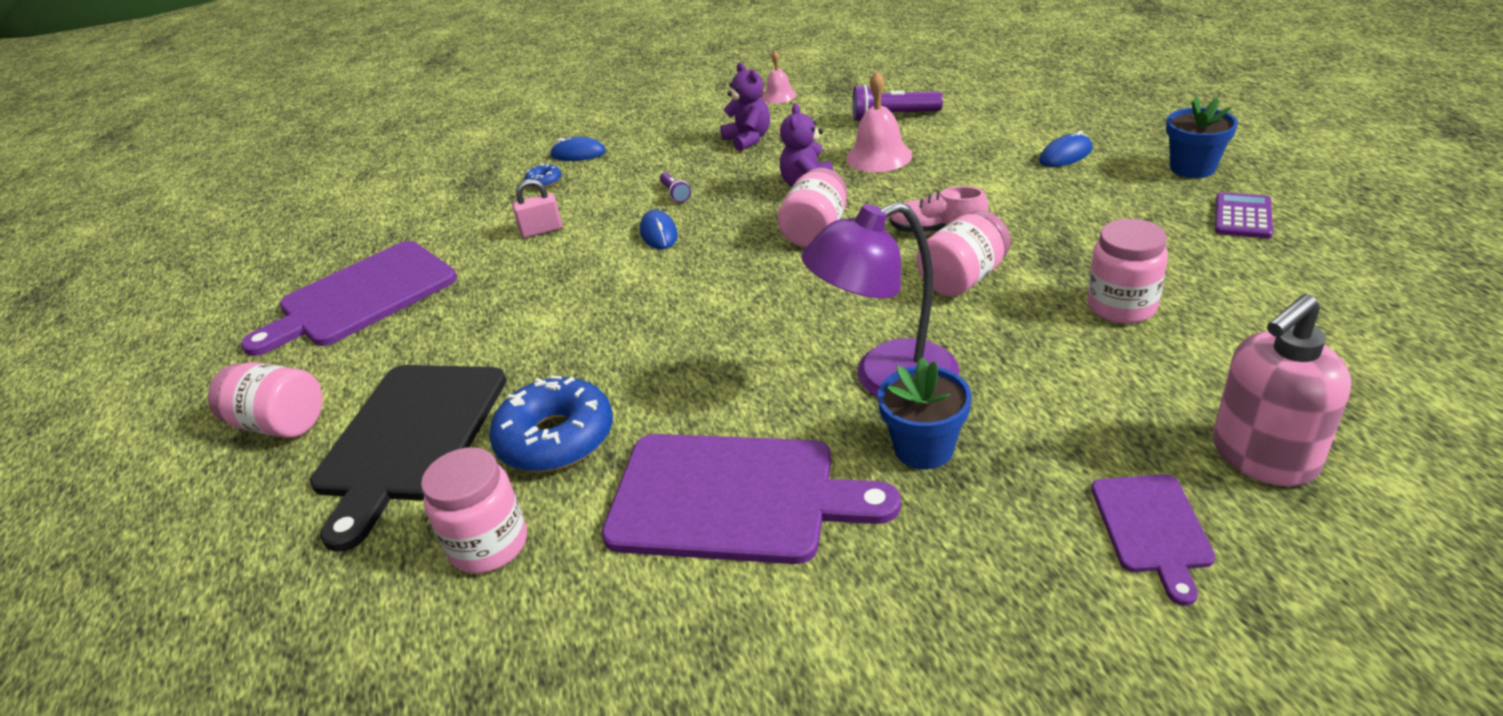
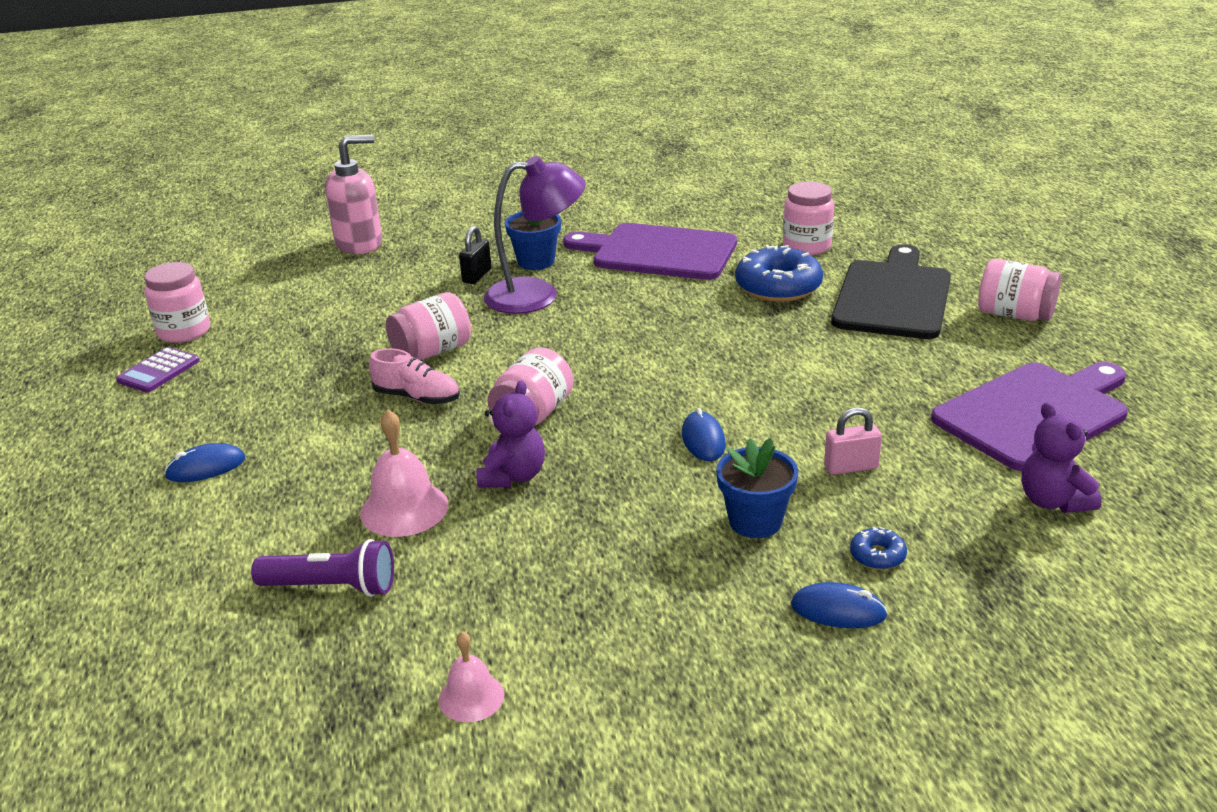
camera: 175 degrees left, 5 degrees down
(675, 193) = (681, 495): purple flashlight -> none
(748, 139) = (560, 583): purple teddy bear -> purple teddy bear (1053, 501)
(997, 405) = (477, 276): none -> black padlock
(1121, 306) = (339, 318): pink jar -> pink jar (184, 331)
(1152, 528) = (445, 227): purple cutting board -> none
(1192, 168) = (118, 427): blue flower pot -> blue flower pot (755, 521)

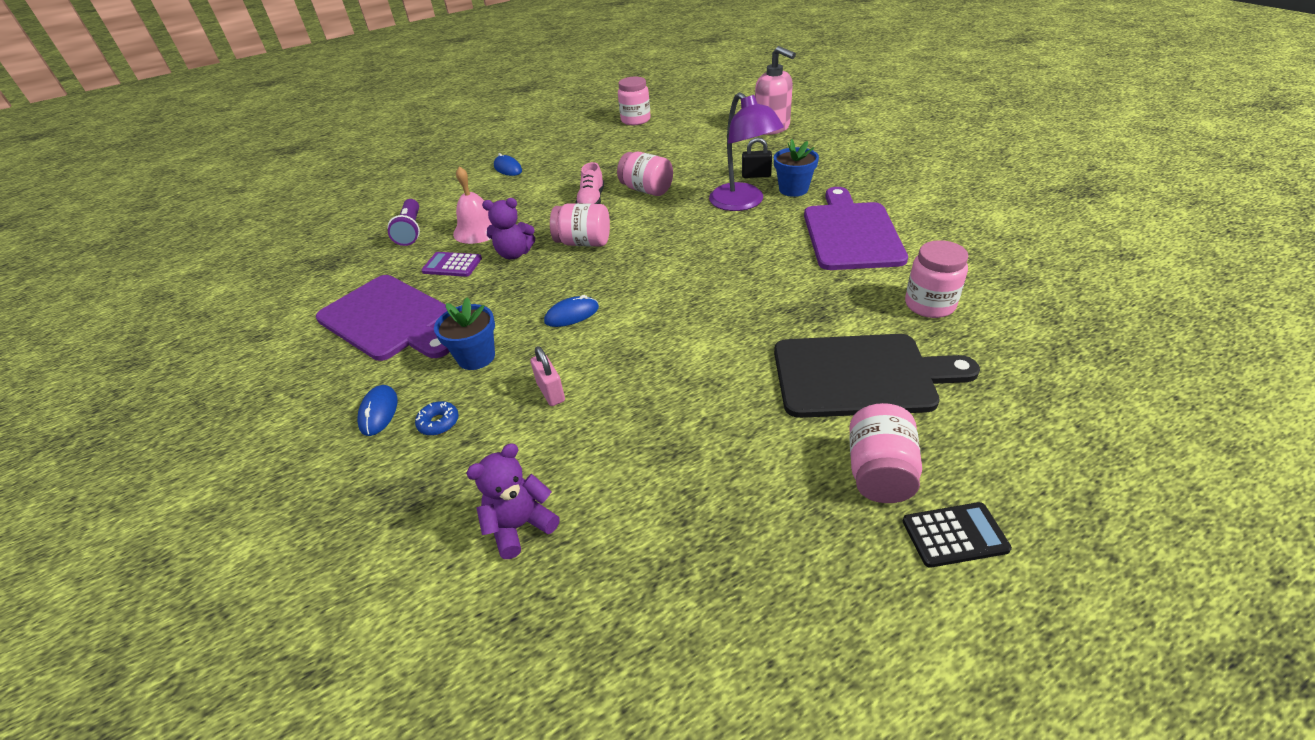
camera: 75 degrees right, 10 degrees up
(158, 371) = (593, 128): purple calculator -> purple calculator (452, 265)
(471, 697) = (322, 293): pink bell -> none
(778, 287) = (832, 304): blue donut -> none
(1034, 413) = (670, 503): purple cutting board -> purple cutting board (388, 319)
(1082, 302) = (954, 535): none -> black calculator

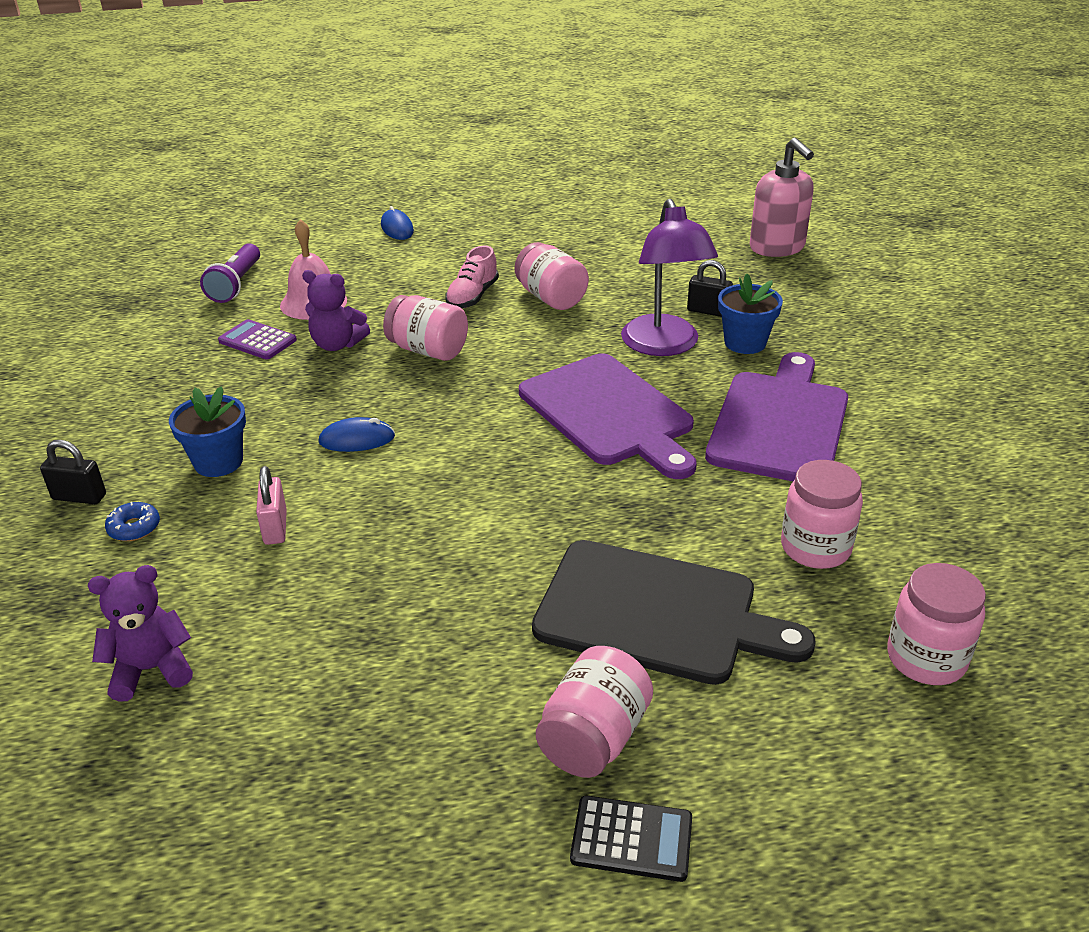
camera: 15 degrees right, 5 degrees down
(379, 412) = (79, 497): blue mouse -> black padlock
(388, 319) = (150, 390): purple cutting board -> purple cutting board (609, 413)
(635, 120) = (600, 195): pink jar -> pink jar (926, 658)

